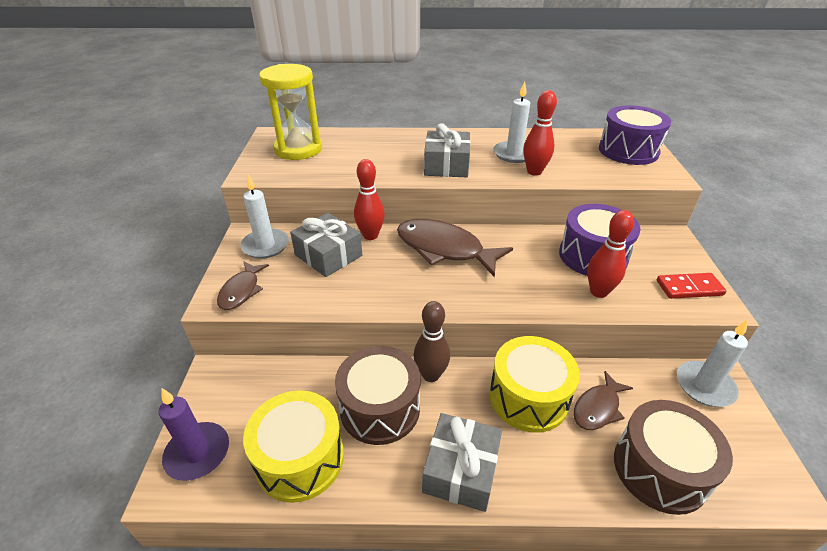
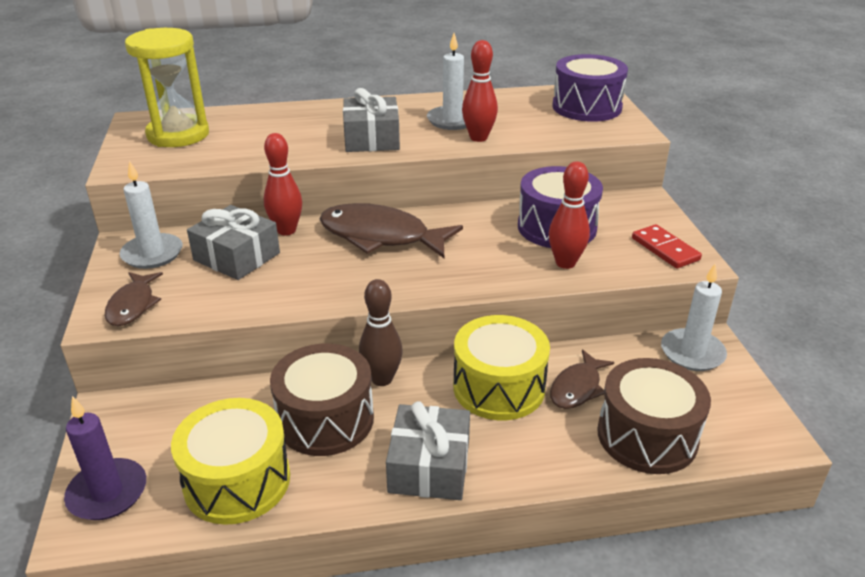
camera: 10 degrees left, 5 degrees down
(689, 288) = (665, 249): red domino -> red domino turned 75 degrees clockwise

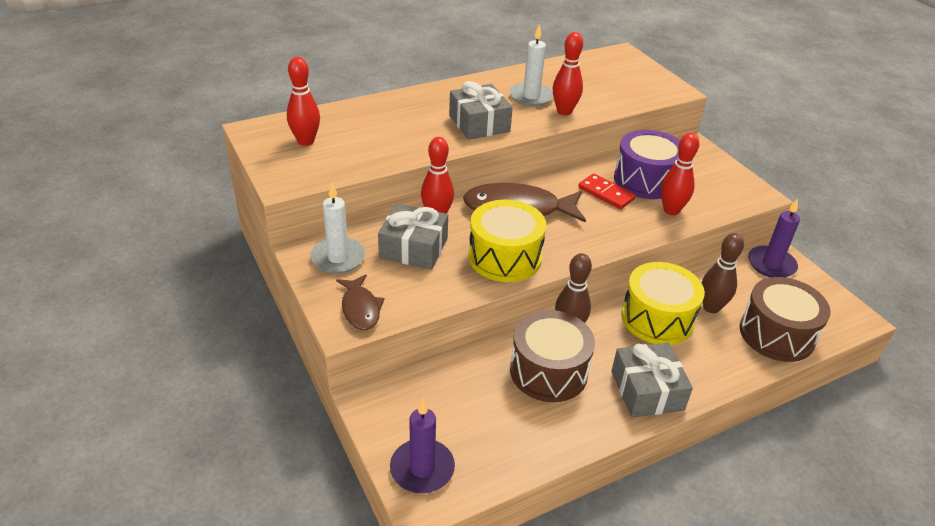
camera: 20 degrees left, 5 degrees up
(178, 135) = (306, 141): yellow hourglass -> red bowling pin
(237, 481) = (516, 435): yellow drum -> yellow drum (505, 257)
(577, 388) = (711, 307): brown fish -> brown bowling pin
(586, 107) = (626, 71): purple drum -> none
(665, 249) = (732, 187): red domino -> red domino (606, 194)
(692, 353) = (771, 264): white candle -> purple candle

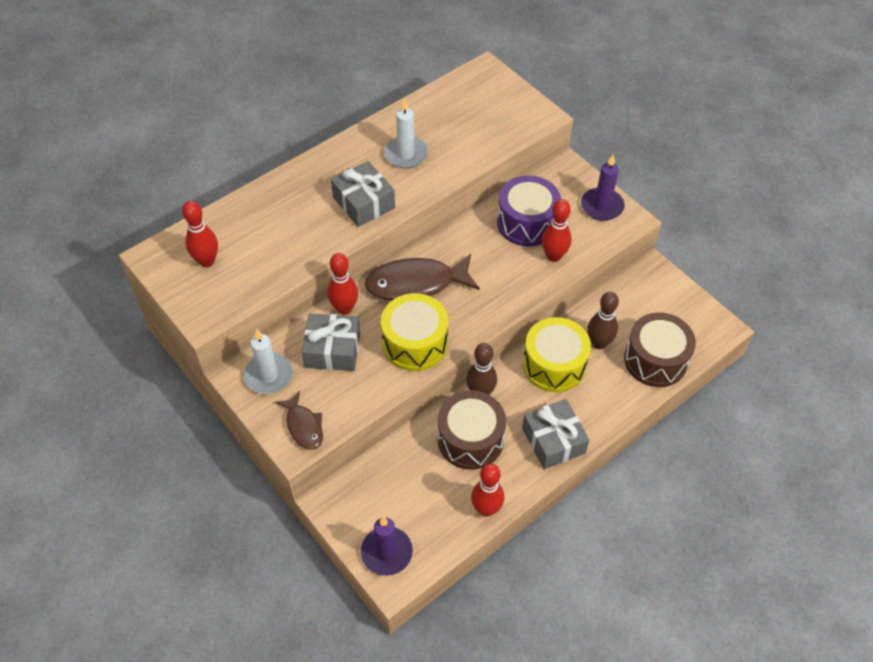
camera: 10 degrees left, 15 degrees up
(564, 111) = (441, 169): red bowling pin -> red bowling pin (486, 509)
(606, 194) = (492, 248): red domino -> none
(771, 264) = (647, 283): purple candle -> purple candle (602, 206)

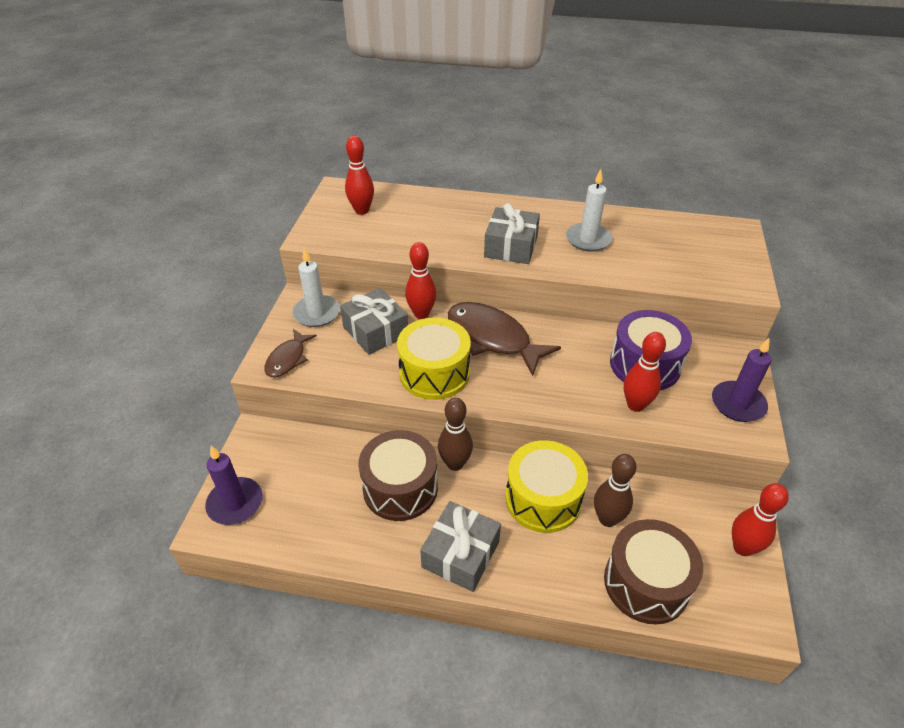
camera: 50 degrees right, 10 degrees down
(486, 509) = (337, 548): red bowling pin -> red bowling pin (742, 548)

